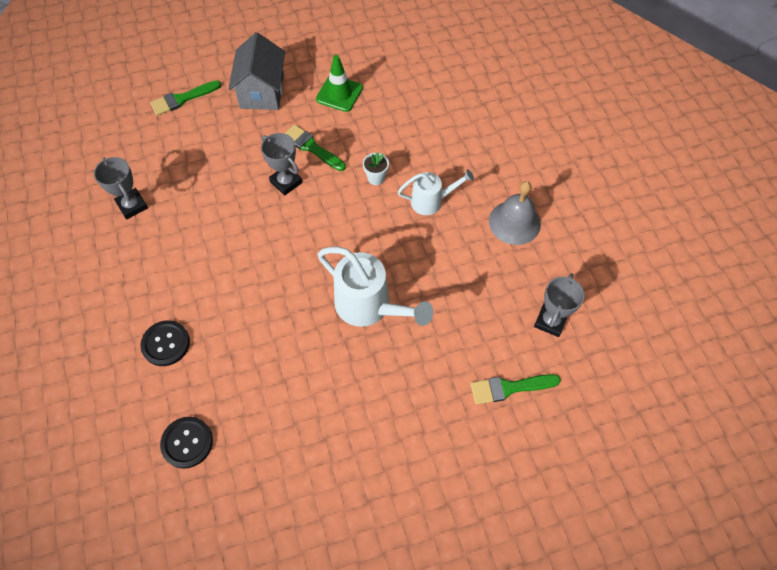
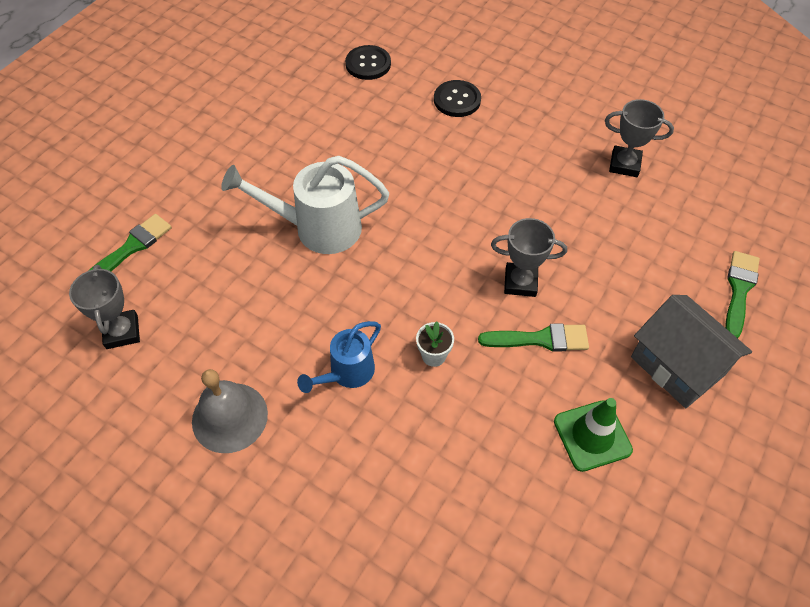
camera: 140 degrees right, 5 degrees down
(431, 201) = (347, 373): white watering can -> blue watering can

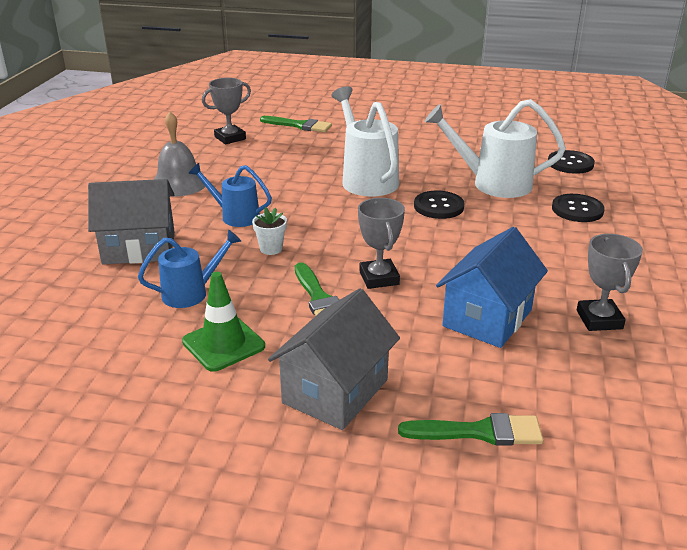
camera: 70 degrees right, 25 degrees down
(380, 134) = (492, 183): none -> white watering can
(381, 487) = (139, 248): none -> grey house
(406, 191) = (438, 206): none -> black button
(495, 448) = (191, 293): none -> blue watering can
(604, 230) = (487, 318): none -> blue house

